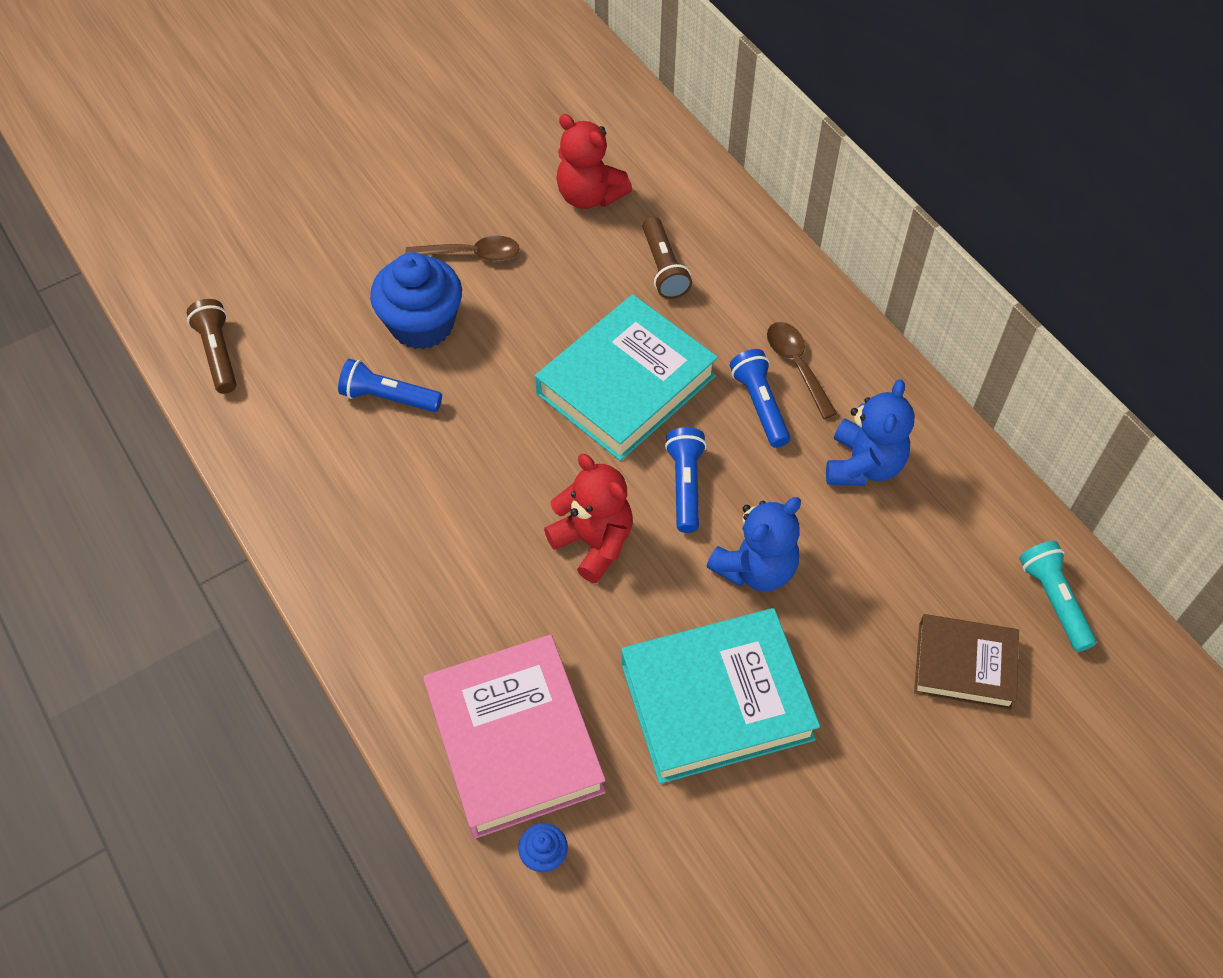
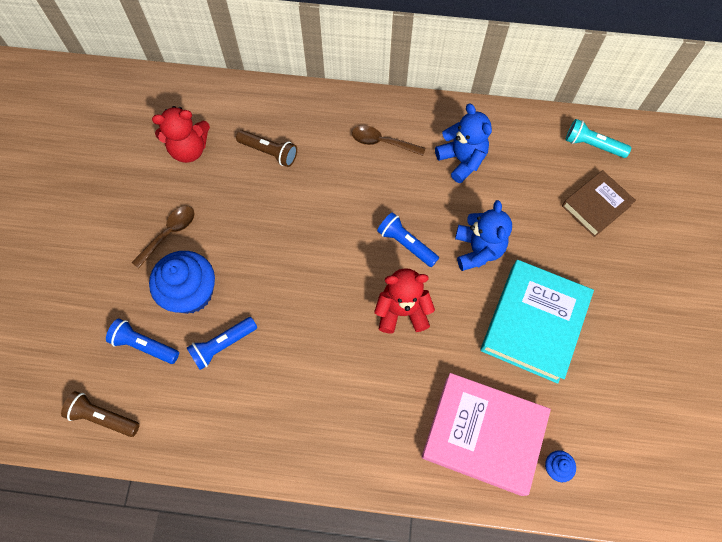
camera: 50 degrees left, 10 degrees up
(626, 385) = (323, 224): turquoise book -> none
(760, 405) = (390, 176): blue flashlight -> blue flashlight (144, 345)

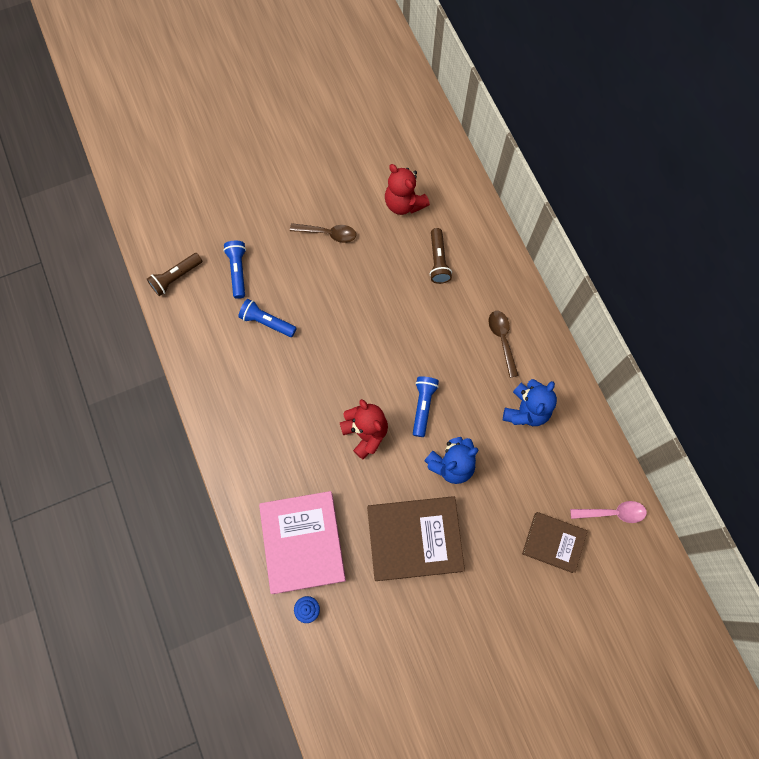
camera: 60 degrees right, 5 degrees up
(103, 417) = (176, 277): brown flashlight -> brown flashlight turned 120 degrees counterclockwise
(191, 293) = (292, 277): blue cupcake -> none
(534, 323) = (414, 539): turquoise book -> brown book
(592, 145) = (612, 513): turquoise flashlight -> pink spoon

